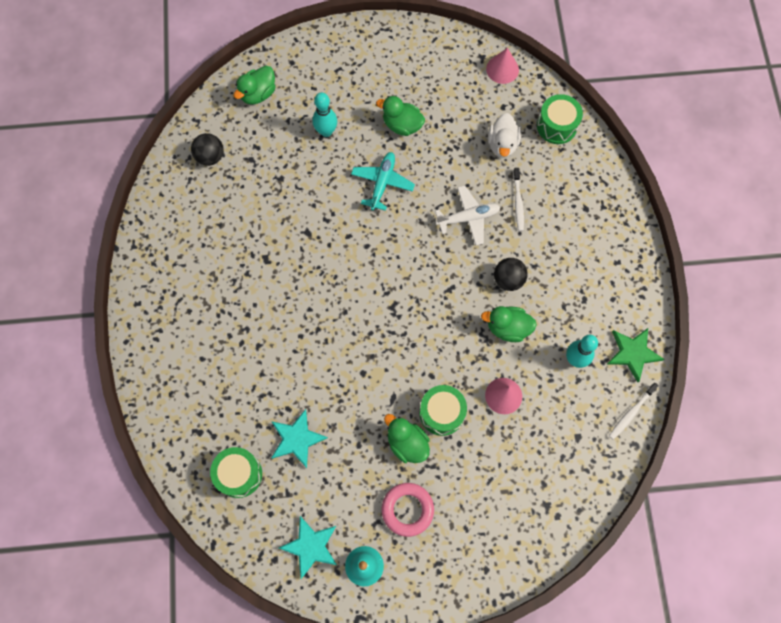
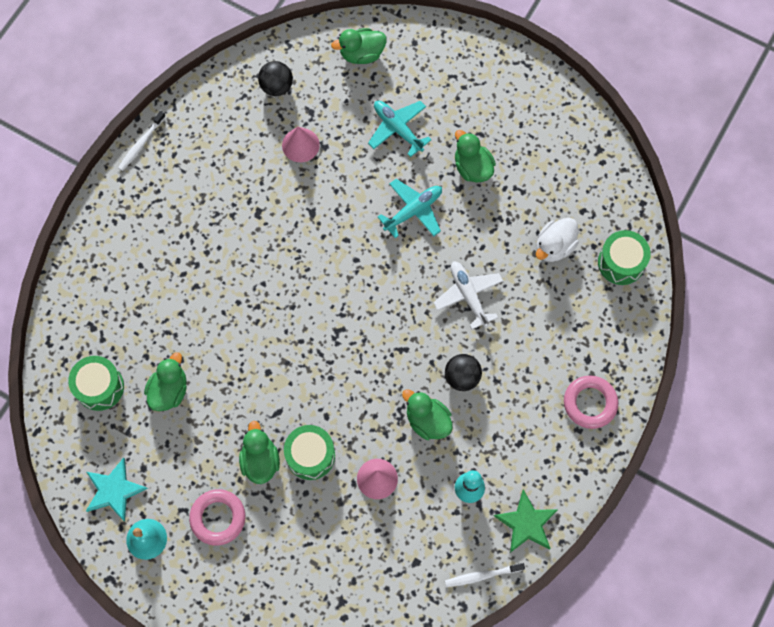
camera: 35 degrees right, 0 degrees up
(297, 439) = (169, 390): turquoise star -> green duck
(326, 131) = (398, 129): turquoise bowling pin -> turquoise plane
(468, 218) = (468, 295): white plane -> white plane turned 135 degrees counterclockwise
(502, 69) = (610, 174): pink cone -> pink cone (300, 145)
(518, 202) = (526, 311): white toothbrush -> white toothbrush (141, 144)
(610, 238) = (590, 403): none -> pink ring

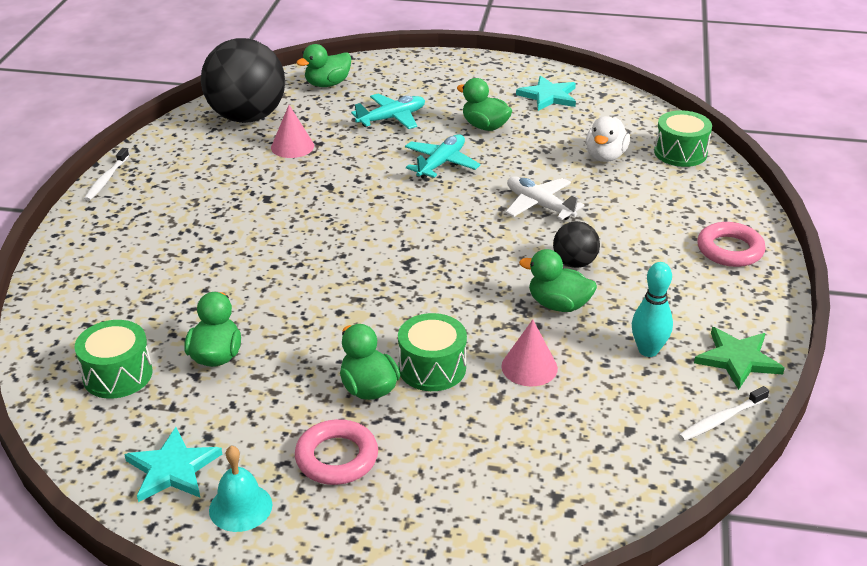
camera: 20 degrees left, 35 degrees down
(276, 86) = (247, 117): black ball -> black ball, size x2.14
(398, 129) = (392, 118): turquoise plane -> turquoise plane turned 120 degrees clockwise
(549, 138) = (548, 96): none -> turquoise star

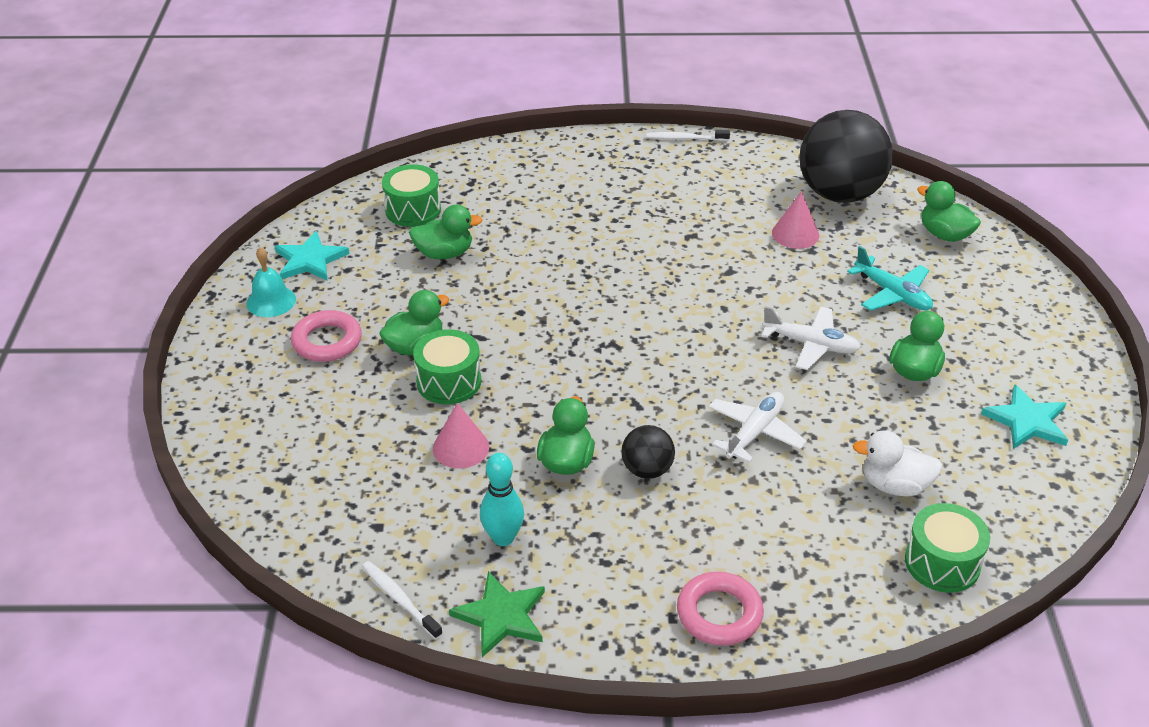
camera: 80 degrees right, 5 degrees up
(441, 163) = (811, 345): turquoise plane -> white plane

